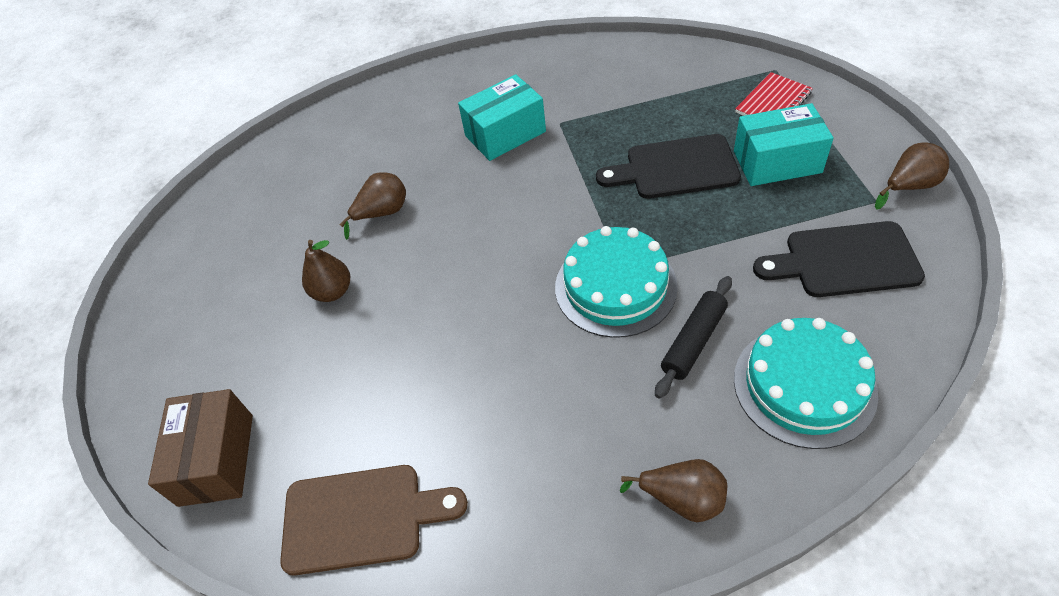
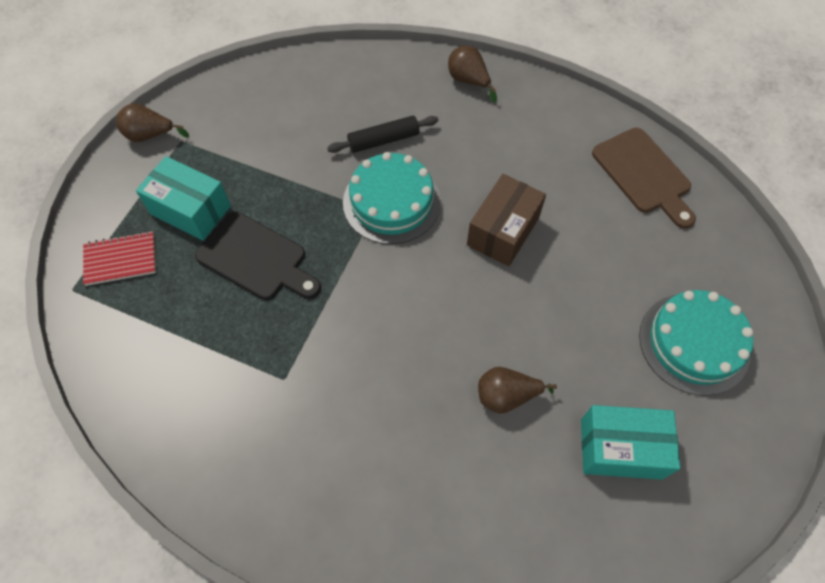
camera: 150 degrees left, 10 degrees up
(216, 459) = (726, 266): brown box -> brown box (503, 231)
(332, 291) = (590, 343): brown pear -> none
(361, 517) = (643, 174): brown cutting board -> brown cutting board turned 150 degrees counterclockwise
(505, 134) = (338, 406): turquoise box -> turquoise box (621, 448)
(804, 385) = (356, 85): turquoise cake -> turquoise cake (694, 343)
(844, 261) = (250, 123): black cutting board -> none

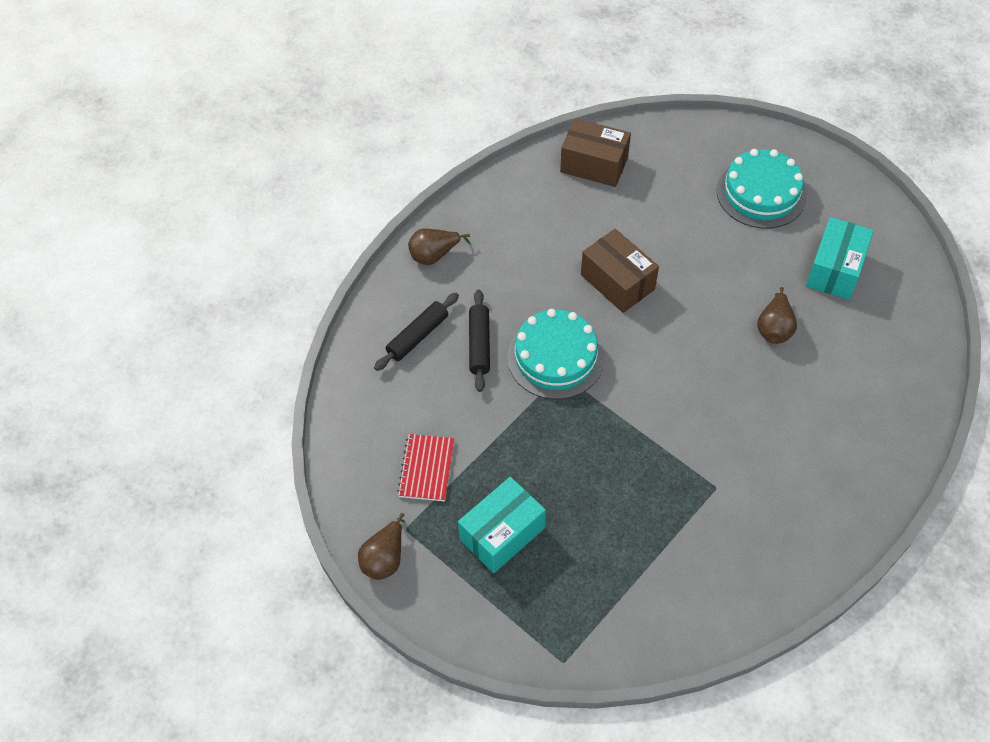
camera: 70 degrees left, 5 degrees down
(120, 259) = (541, 610): red notebook -> red notebook (426, 468)
(256, 258) = (581, 485): black cutting board -> none
(376, 94) = (417, 336): none -> black rolling pin
(643, 174) = (594, 165): brown cutting board -> brown box

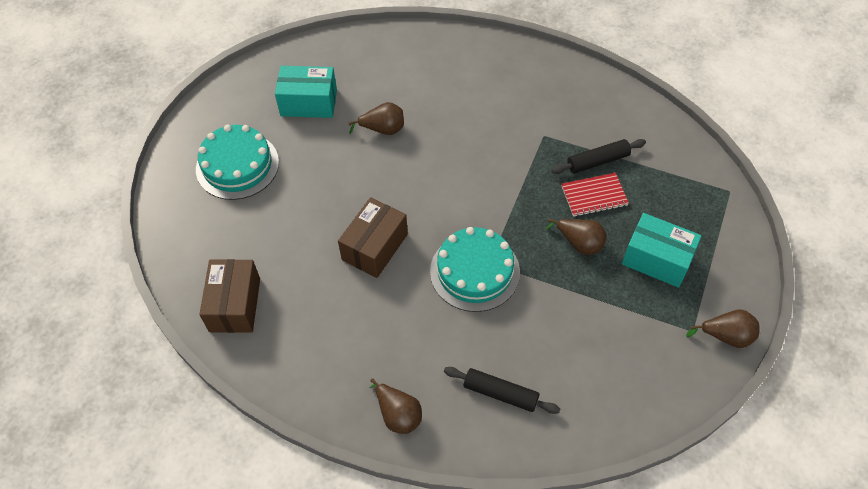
camera: 110 degrees left, 0 degrees up
(426, 468) = (631, 335): red notebook -> red notebook (594, 196)
(479, 345) = (487, 336): black rolling pin -> black rolling pin (597, 161)
(552, 465) = (579, 243): none -> brown pear

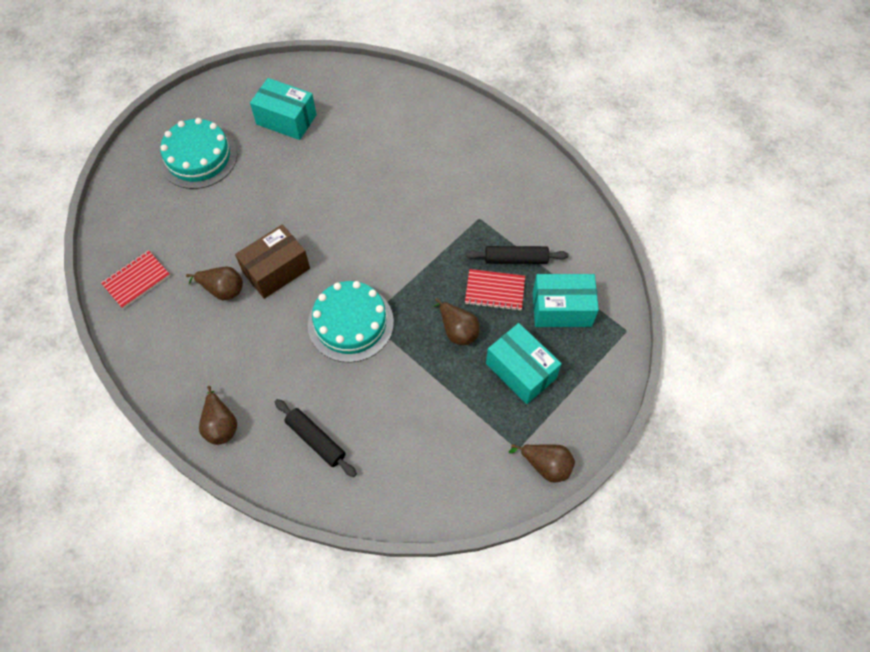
camera: 20 degrees right, 5 degrees up
(235, 305) = (136, 280): brown box -> red notebook
(383, 129) = (338, 165): brown pear -> brown pear (222, 290)
(663, 191) = (562, 309): none -> turquoise box

